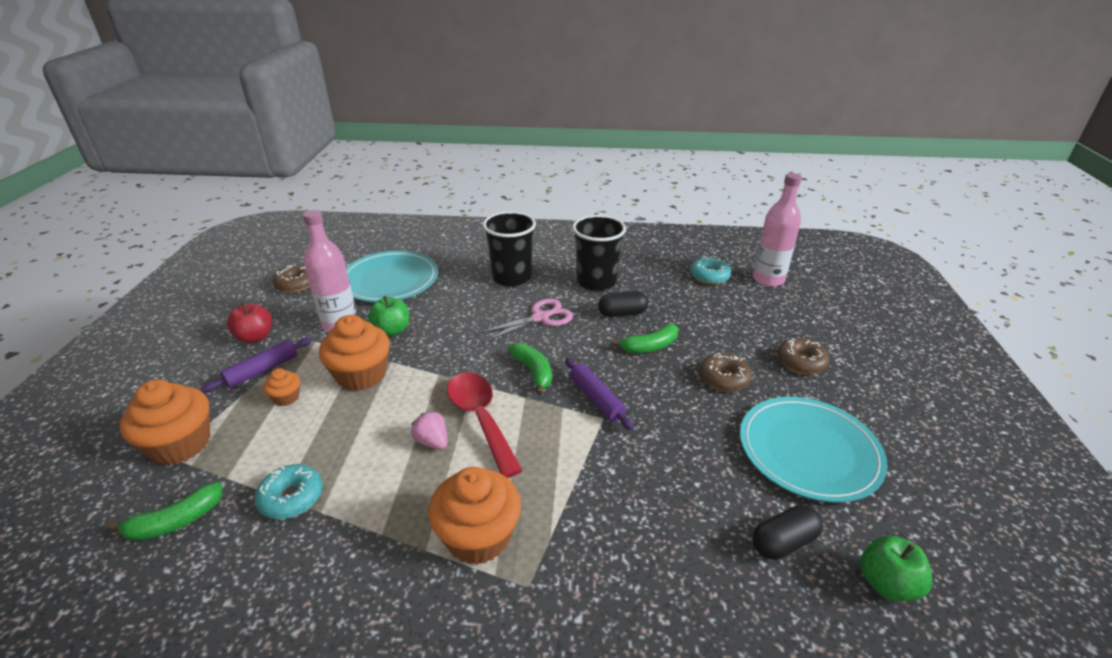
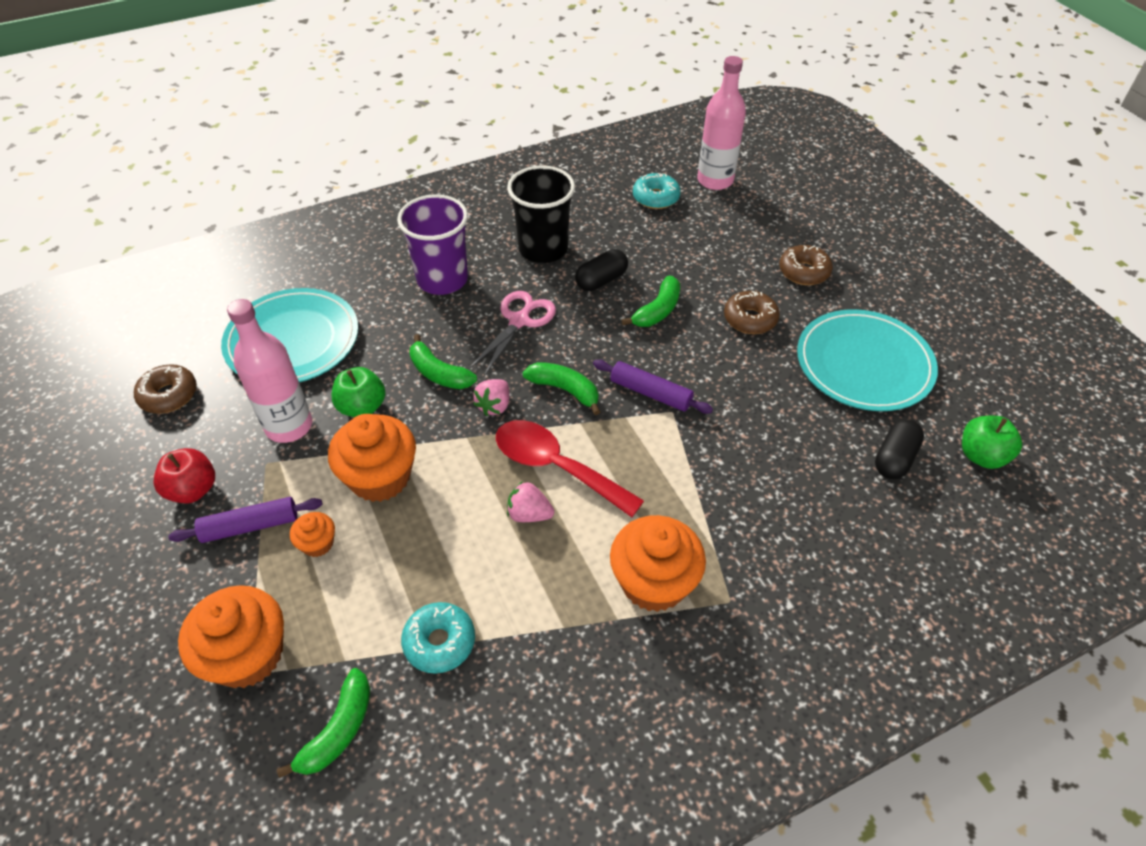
camera: 30 degrees left, 15 degrees up
(262, 370) = (250, 526): purple rolling pin -> purple rolling pin turned 60 degrees clockwise
(458, 329) = (439, 373): none -> green banana
(475, 362) = (494, 406): none -> pink strawberry
(511, 277) = (442, 279): black cup -> purple cup

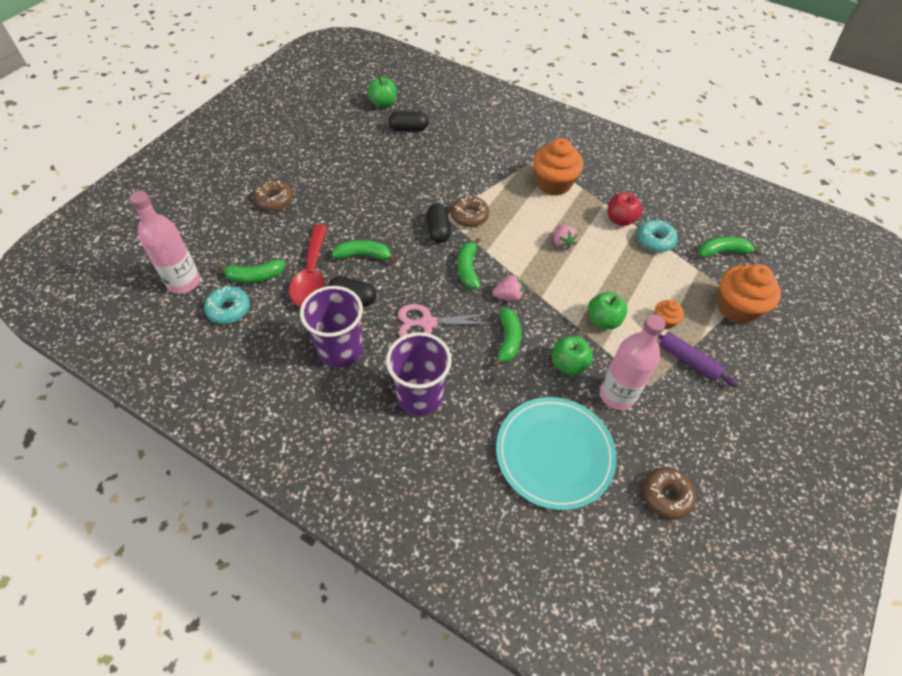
camera: 125 degrees left, 5 degrees up
(193, 490) = (701, 410): red apple -> red apple (620, 219)
(380, 477) = (603, 320): orange cupcake -> green apple
(543, 249) = (340, 350): black cup -> purple cup
(555, 466) = (524, 247): red spoon -> red spoon (312, 275)
(650, 393) = (438, 230): purple rolling pin -> black capsule
(687, 224) = (255, 276): none -> green banana
(750, 319) = (340, 210): brown donut -> brown donut (469, 216)
(864, 364) = (345, 154): turquoise plate -> none

